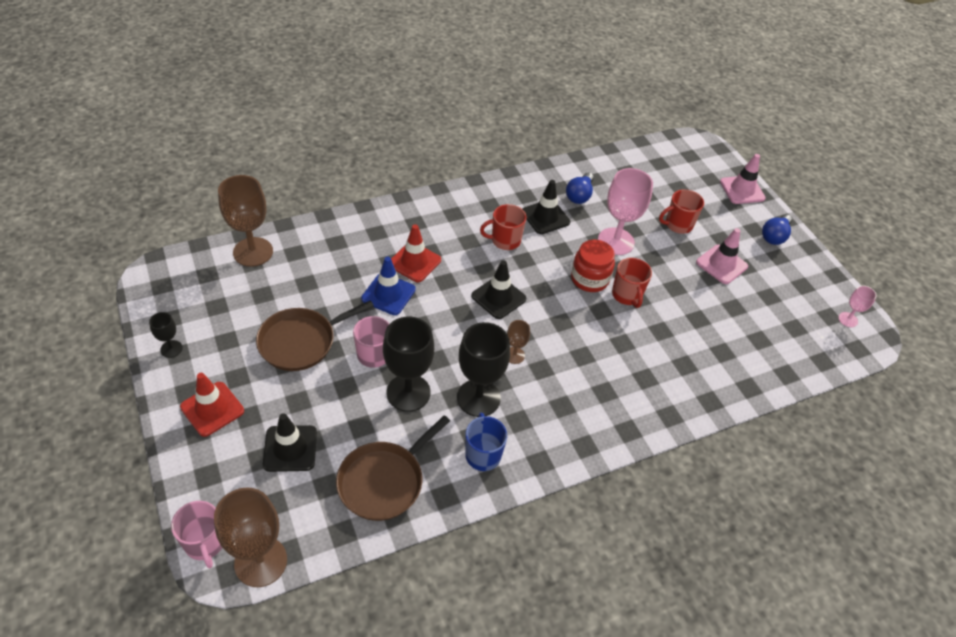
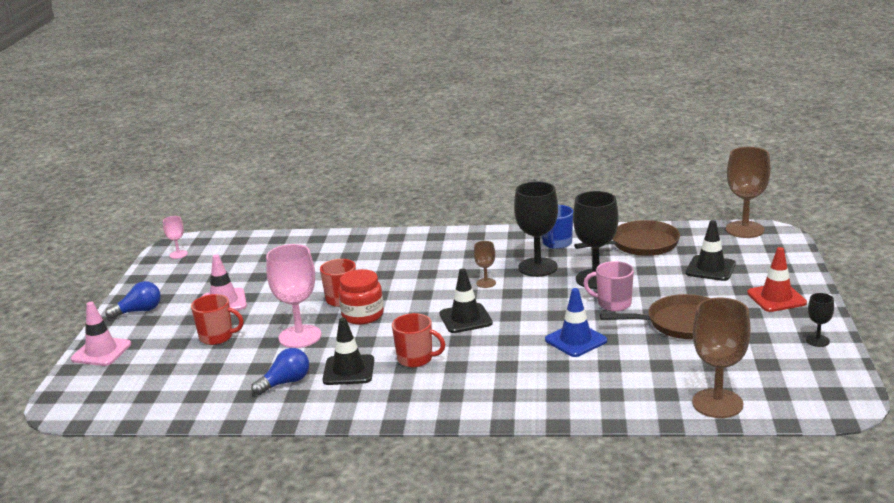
camera: 145 degrees left, 25 degrees down
(205, 543) = (785, 241): pink mug -> none
(414, 262) = (531, 359): red traffic cone -> none

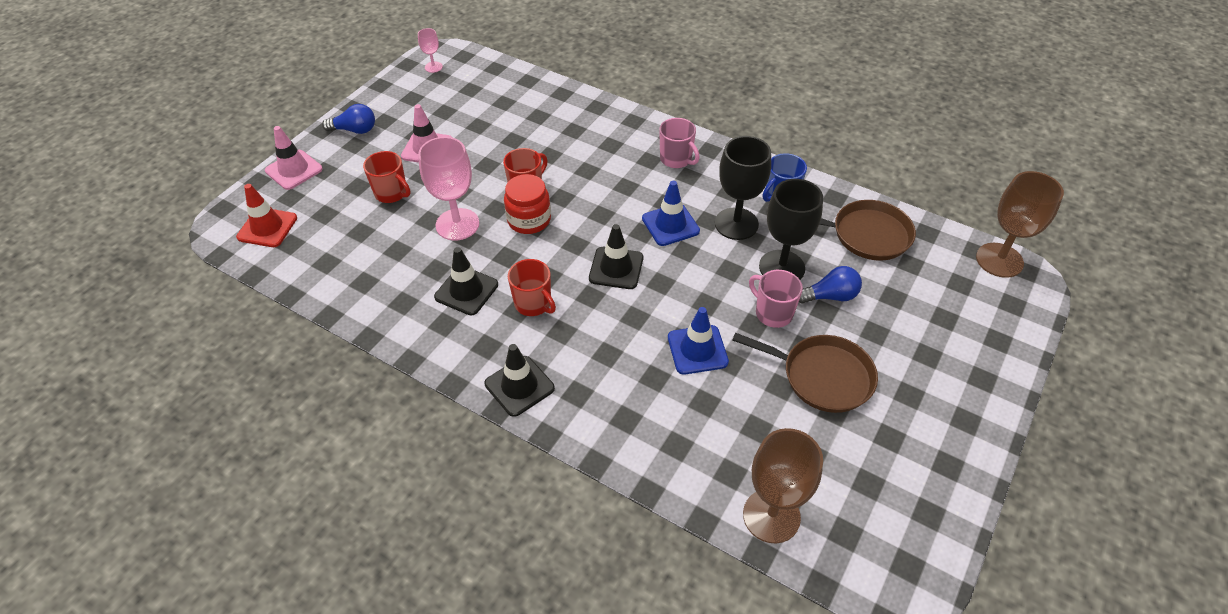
camera: 25 degrees right, 25 degrees up
(285, 382) = (405, 281): blue light bulb -> blue light bulb (830, 296)
(454, 247) = (676, 159): none -> pink mug
(486, 283) = (670, 225): brown goblet -> blue traffic cone
(710, 268) = (915, 306): black traffic cone -> black traffic cone (519, 386)
(776, 298) = (954, 386): red traffic cone -> red traffic cone (267, 228)
(817, 341) = (951, 476): black goblet -> none

